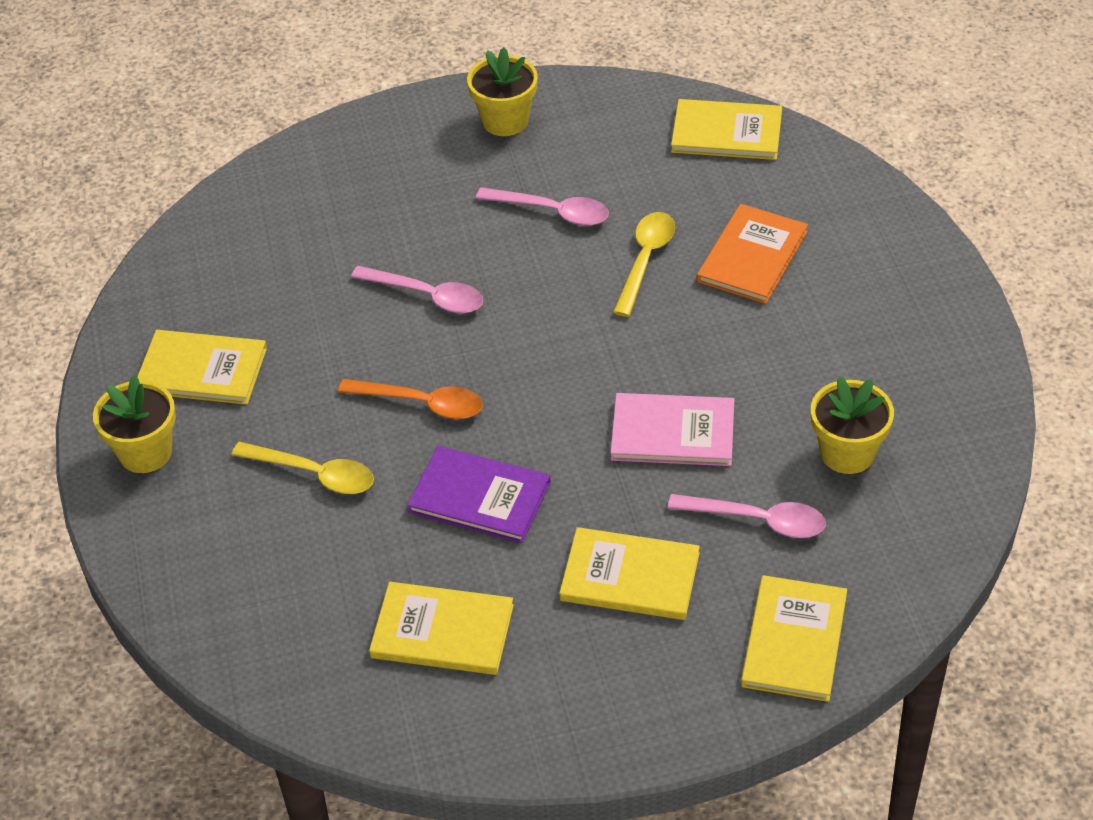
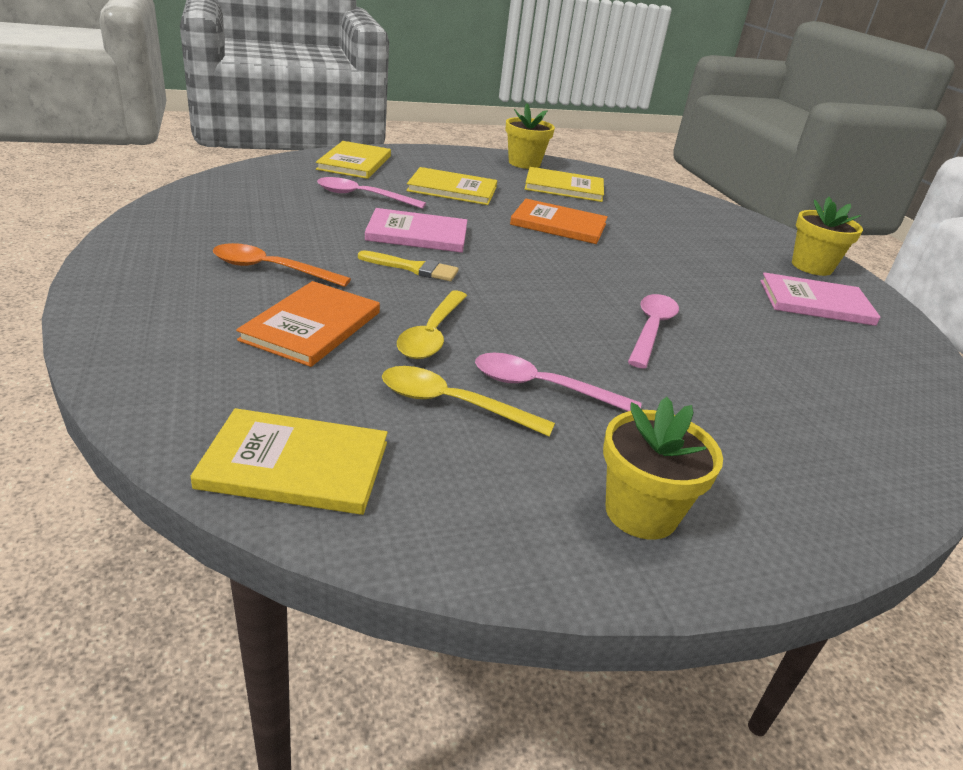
camera: 170 degrees right, 15 degrees down
(202, 370) = (815, 302): yellow book -> pink book
(314, 474) = (681, 245): yellow spoon -> yellow spoon (452, 404)
(422, 403) = (621, 267): orange spoon -> orange spoon (270, 269)
(428, 296) = (651, 329): pink spoon -> pink spoon turned 90 degrees clockwise
(479, 497) = (558, 224): purple book -> orange book
(670, 359) = (414, 268): none -> yellow brush
(847, 453) = (282, 212): yellow flower pot -> yellow flower pot (524, 163)

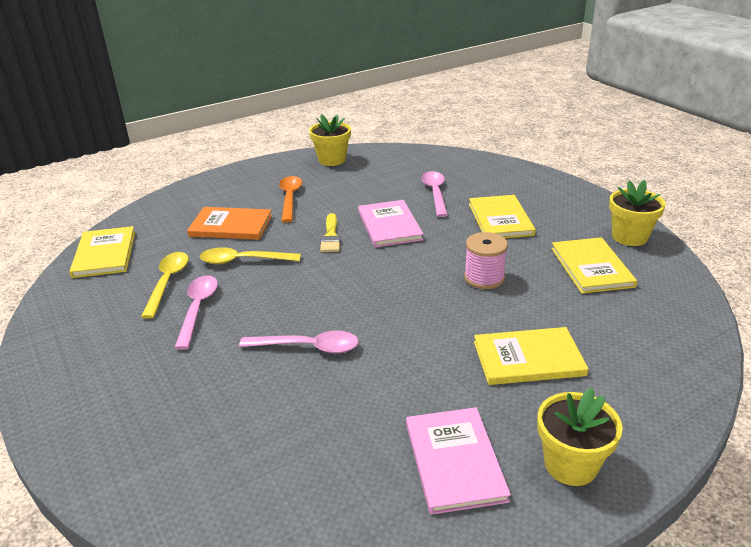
camera: 80 degrees right, 0 degrees up
(354, 163) = (500, 175): yellow book -> yellow book (528, 358)
(558, 224) = (484, 278): orange book -> pink spool
(641, 512) = (79, 359): yellow flower pot -> yellow flower pot (332, 160)

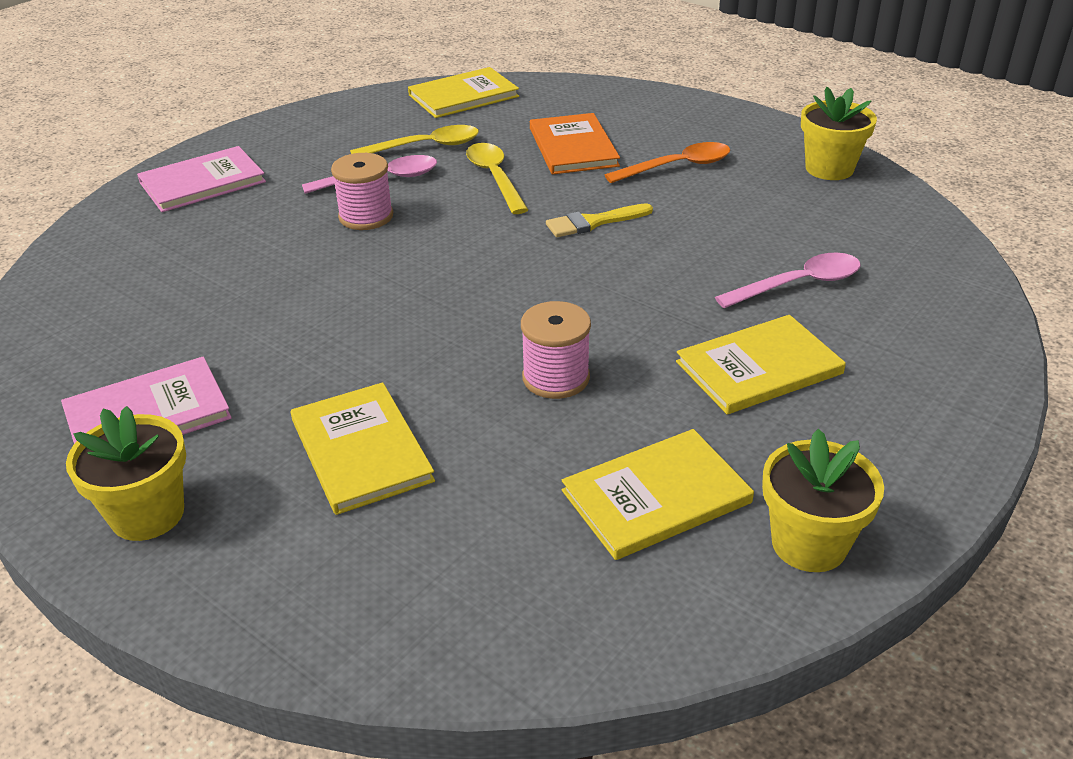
camera: 70 degrees right, 5 degrees up
(248, 323) = (366, 216): none -> pink spool
(308, 347) = (333, 267): pink spoon -> none
(389, 225) = (658, 263): pink book -> pink book (202, 182)

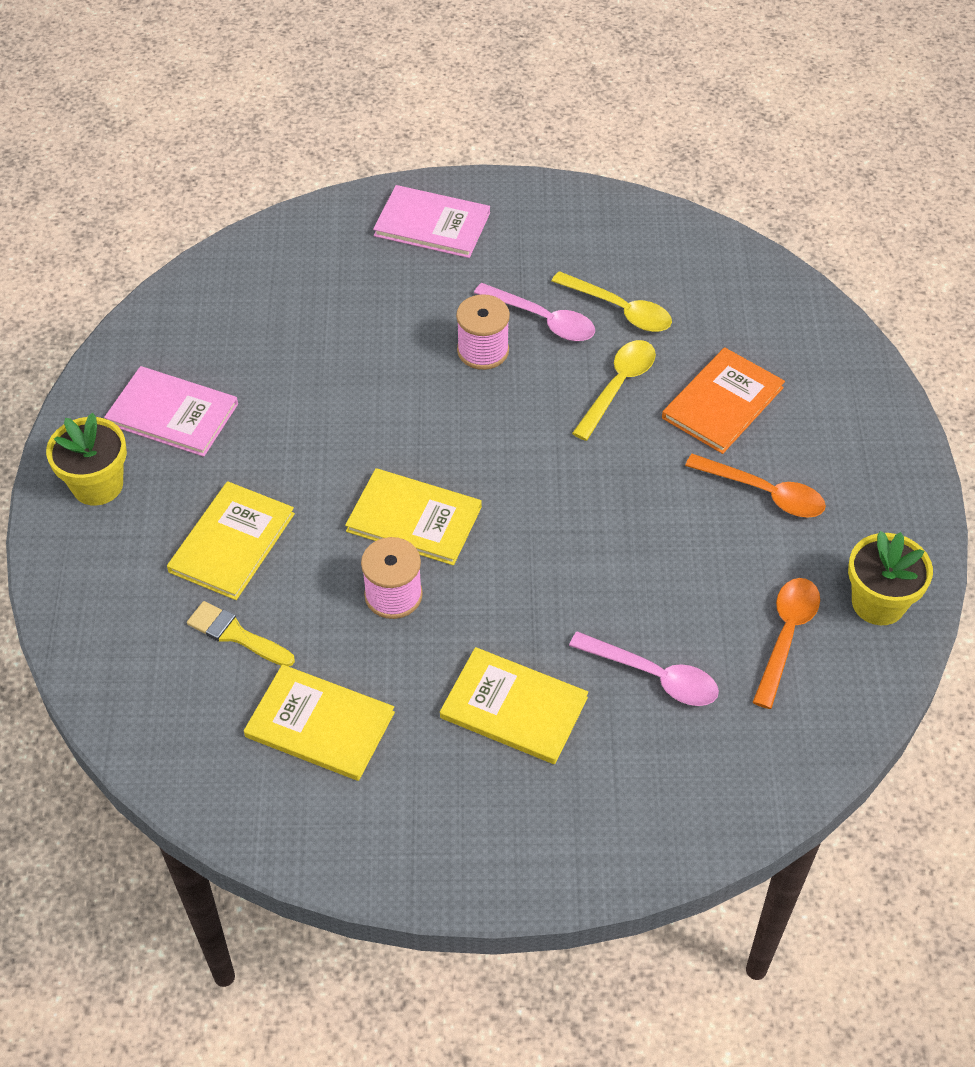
camera: 50 degrees right, 15 degrees up
(463, 96) = (732, 272): yellow book -> yellow book (414, 519)
(593, 222) = (614, 492): yellow brush -> yellow brush (236, 634)
(809, 543) = (344, 832): yellow flower pot -> none
(820, 213) = (786, 635): none -> orange spoon

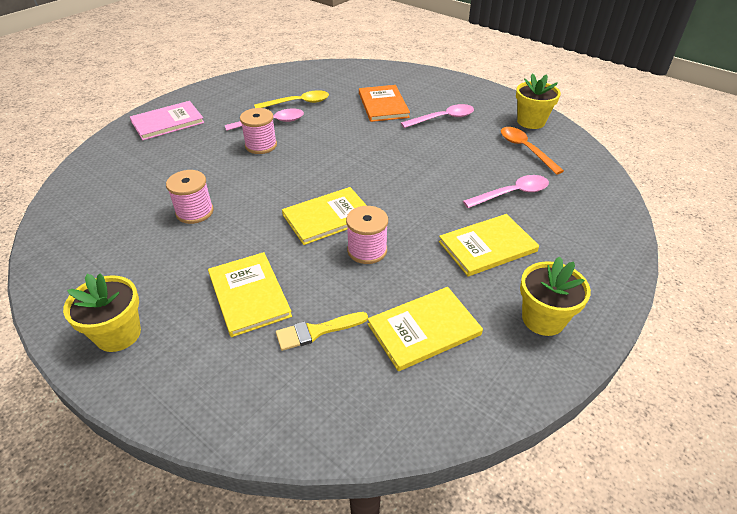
camera: 50 degrees left, 10 degrees down
(172, 414) = (124, 269): pink book -> none
(303, 395) = (194, 212): none -> pink spool
(435, 827) = (543, 319): none -> yellow flower pot
(618, 386) = (337, 123): yellow spoon -> none
(765, 493) = (443, 118): orange spoon -> pink spoon

